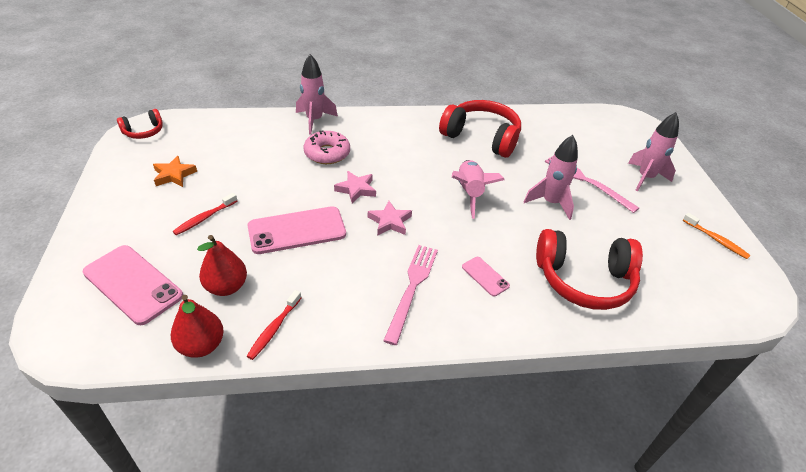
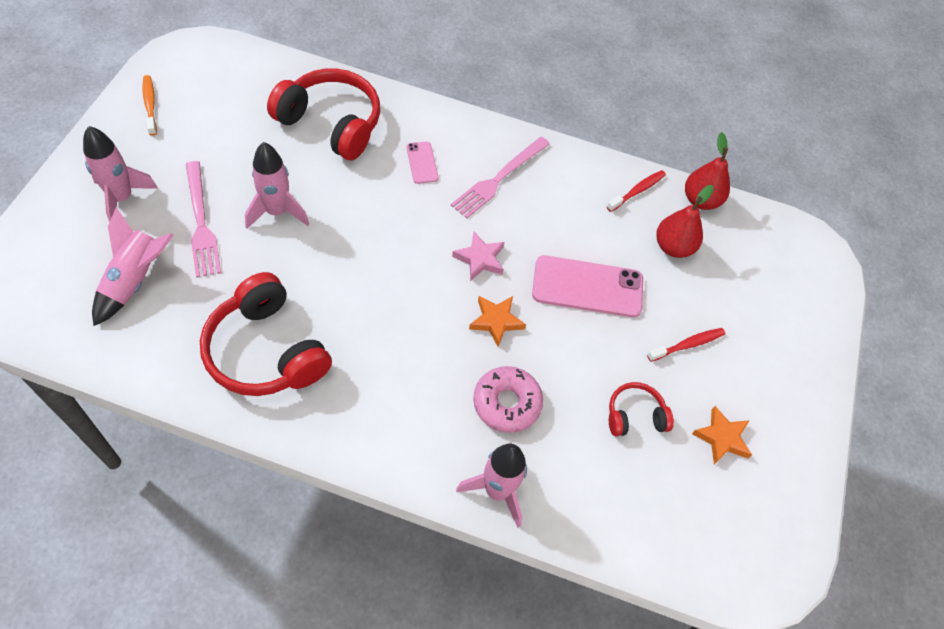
camera: 160 degrees left, 15 degrees up
(133, 284) = (762, 284): pink phone -> none
(144, 132) = (767, 563): red headphones -> red headphones (635, 415)
(356, 189) = (496, 321): pink star -> orange star
(469, 193) = (361, 262): pink rocket -> pink rocket (135, 280)

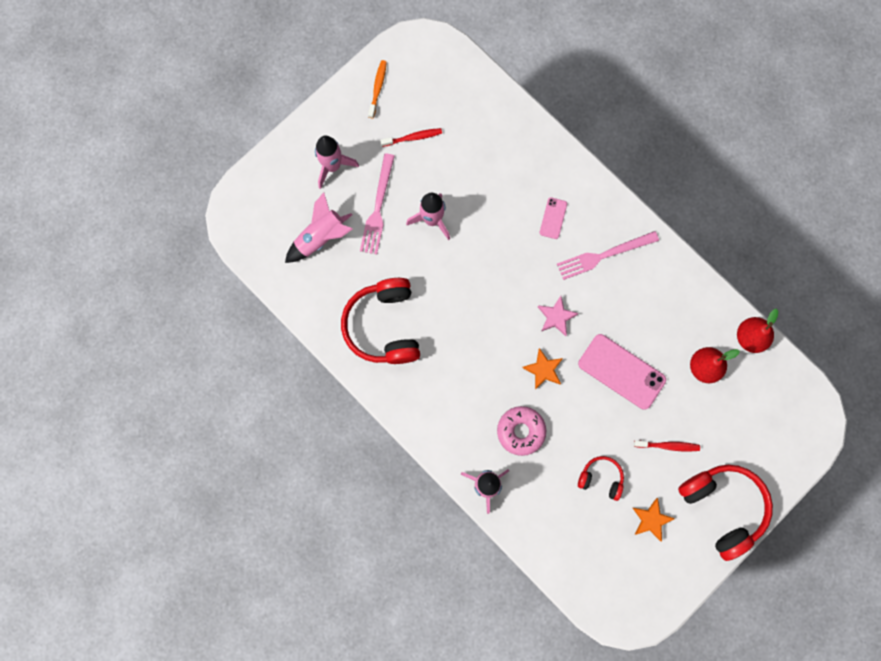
camera: 35 degrees right, 20 degrees up
(331, 123) = (501, 156): red headphones -> red headphones (723, 507)
(637, 191) = (705, 309): red toothbrush -> red toothbrush (413, 137)

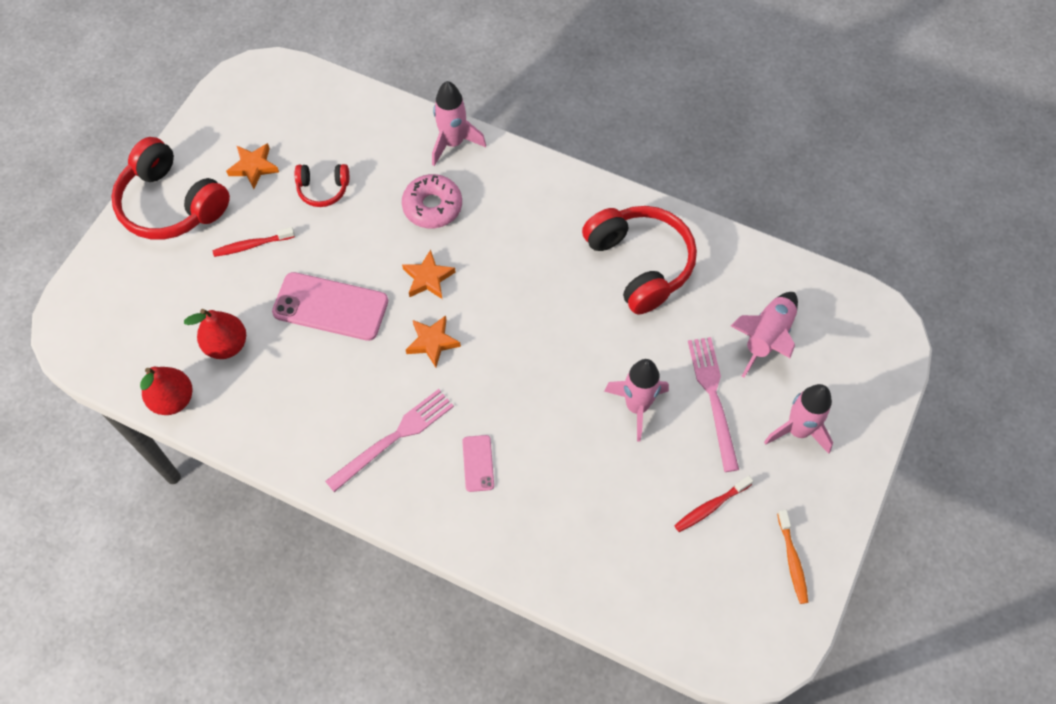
camera: 160 degrees right, 15 degrees down
(556, 317) = (432, 342): pink star -> orange star

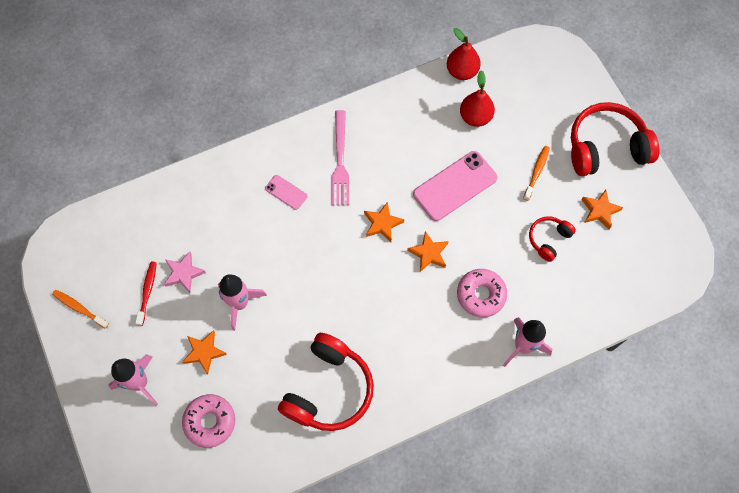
camera: 130 degrees right, 5 degrees up
(252, 245) = (536, 172): red toothbrush -> orange toothbrush
(640, 264) = (329, 389): red headphones -> red headphones turned 75 degrees counterclockwise
(658, 488) = (184, 273): none -> pink star
(713, 398) = (204, 352): pink fork -> orange star
(766, 337) = (210, 422): pink rocket -> pink donut

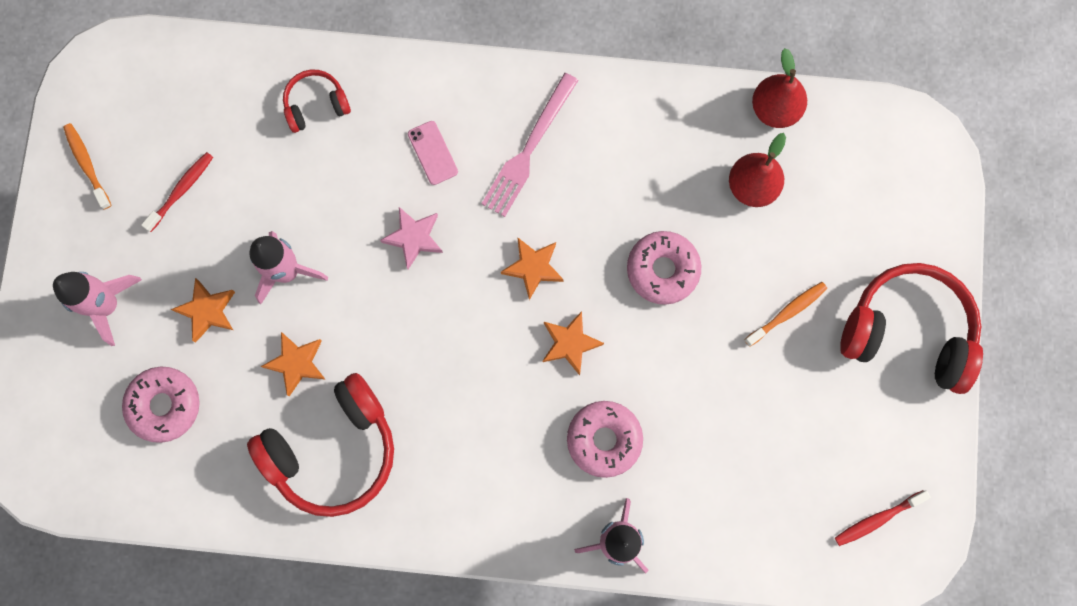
camera: 30 degrees right, 10 degrees up
(184, 273) = (240, 191): pink star -> pink star (414, 238)
(455, 186) = (662, 270): pink phone -> pink donut
(548, 239) = (743, 416): red headphones -> red headphones (316, 105)
(599, 210) = (840, 416): orange star -> orange star (296, 363)
(655, 253) = (877, 519): none -> red toothbrush

